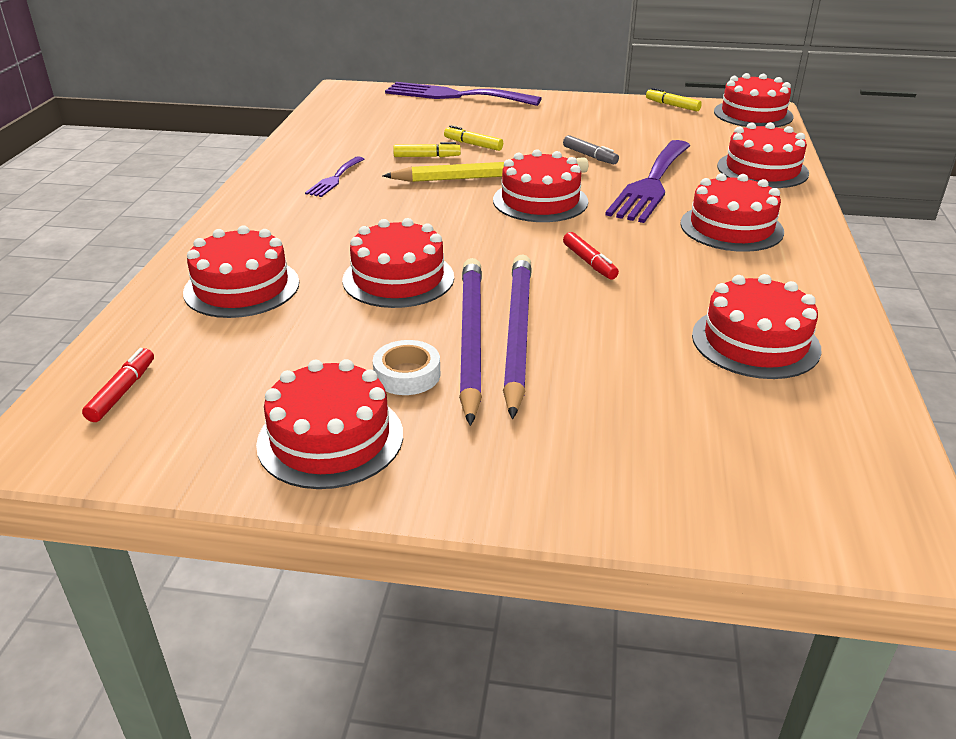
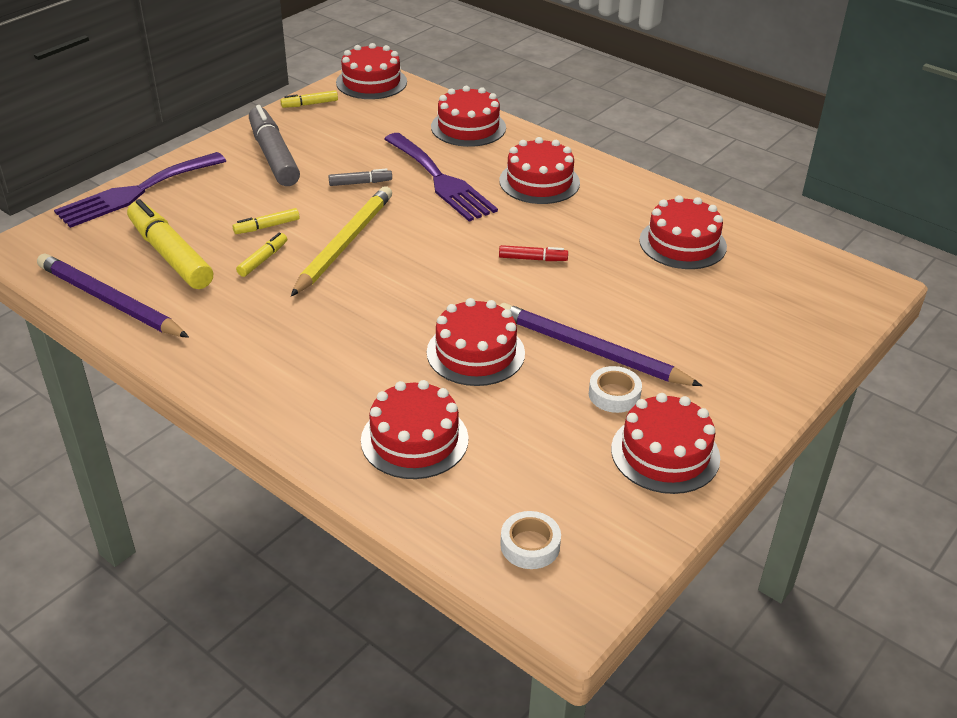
camera: 60 degrees left, 5 degrees up
(122, 391) = (530, 545): red marker -> white tape
(334, 179) = (250, 326): purple fork -> none
(392, 128) = (170, 255): none -> yellow marker
(517, 334) = (601, 328): purple pencil -> purple pencil (110, 301)
(540, 201) = (415, 239): red cake -> none
(574, 117) = (274, 156): none -> grey marker

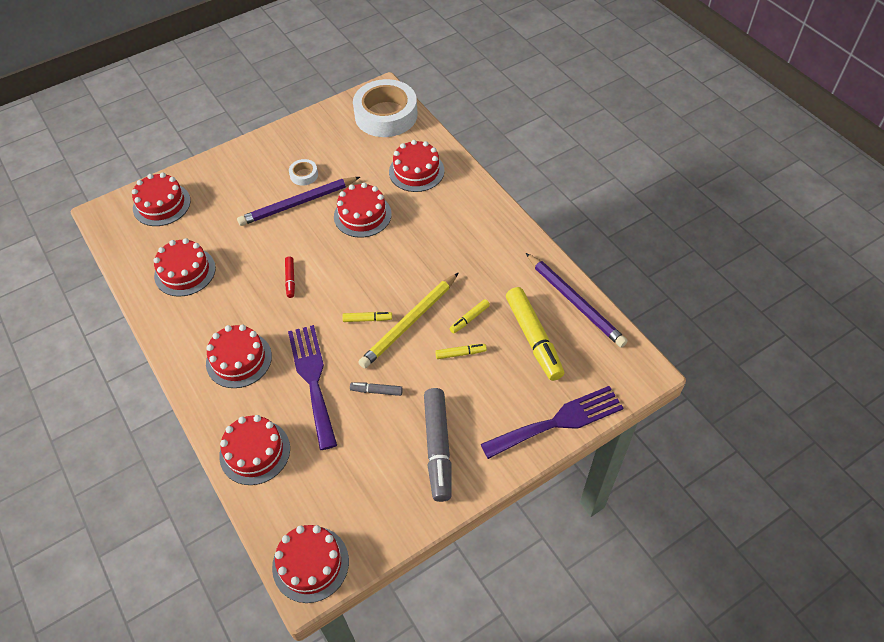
camera: 160 degrees left, 15 degrees up
(310, 104) = (385, 533): yellow marker -> yellow marker (367, 319)
(530, 545) = (386, 115): white tape -> white tape, size x2.37
(532, 259) = (290, 279): red marker -> red marker turned 120 degrees counterclockwise
(591, 350) = (298, 203): purple pencil -> purple pencil turned 105 degrees clockwise
(665, 453) = (301, 141): red cake -> red cake (161, 204)

